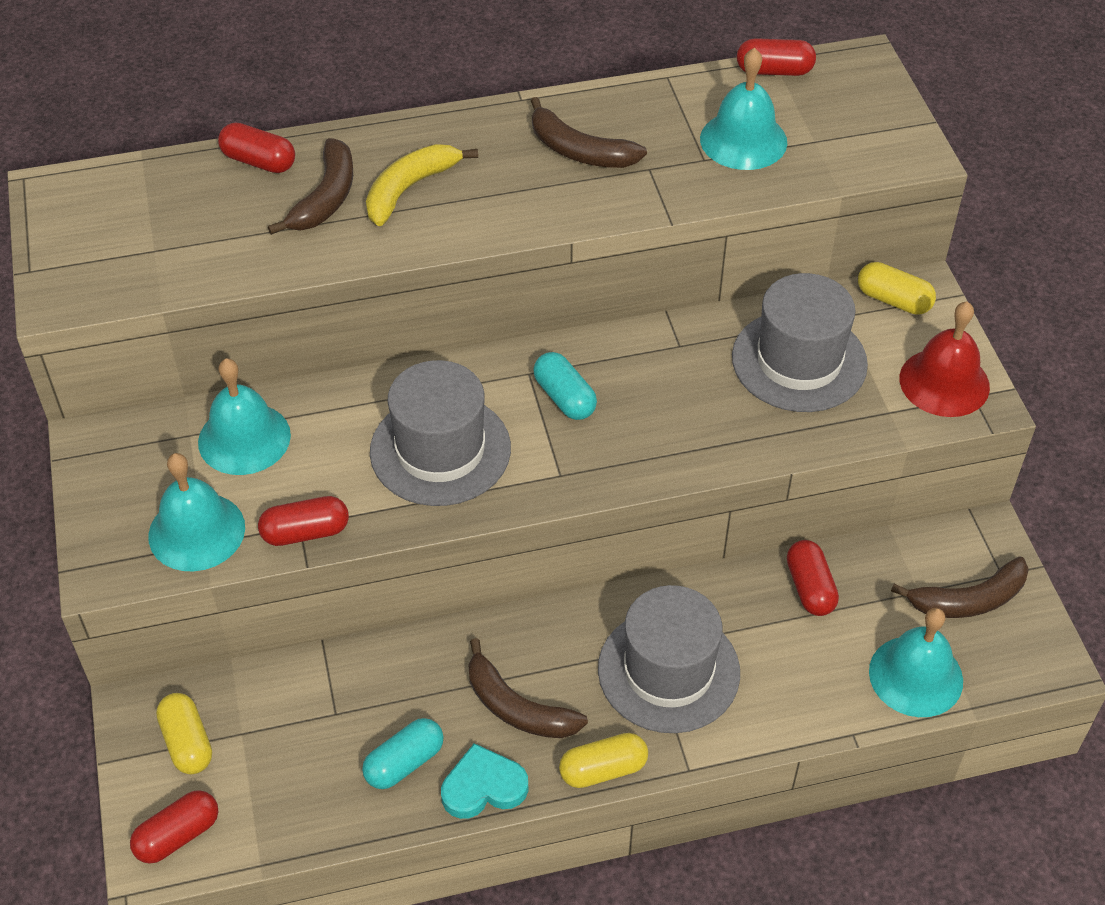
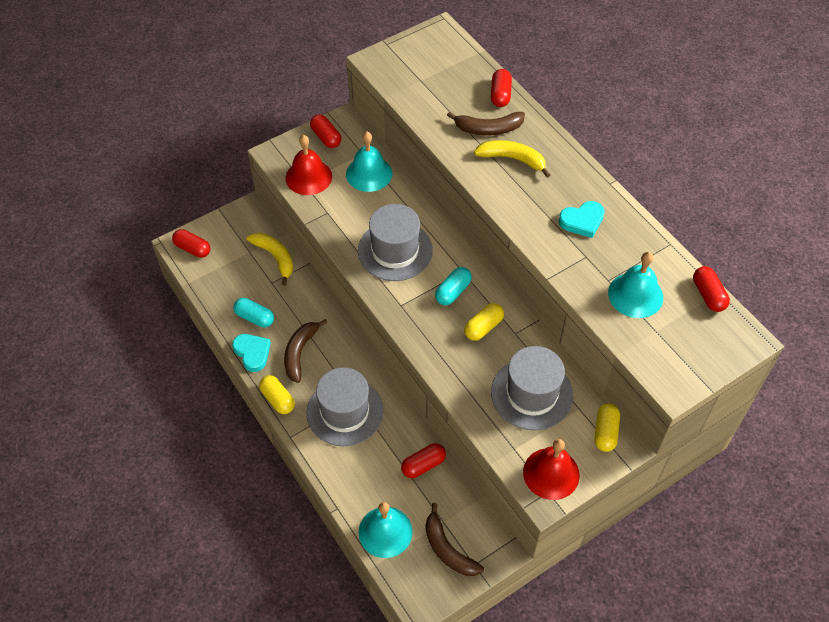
camera: 70 degrees right, 5 degrees up
(187, 742) = (238, 234): yellow capsule -> yellow capsule (483, 327)
(196, 531) = (308, 177): turquoise bell -> red bell
(280, 692) = (275, 257): none -> yellow banana
(305, 532) = (324, 216): red capsule -> red capsule (326, 137)
(579, 151) = (582, 221): brown banana -> turquoise heart

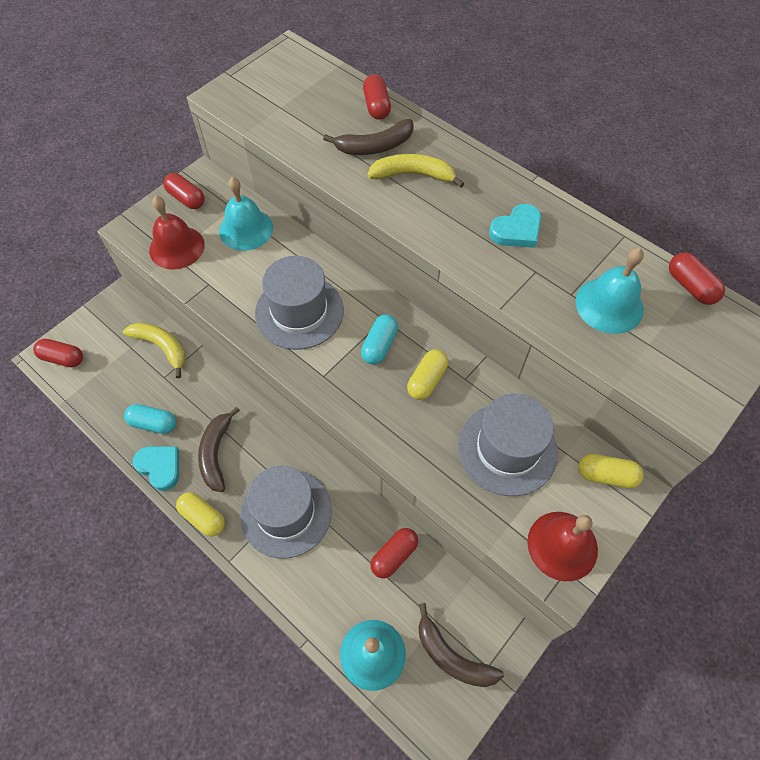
camera: 15 degrees left, 5 degrees up
(605, 432) = (606, 475): yellow capsule -> yellow capsule turned 75 degrees counterclockwise

